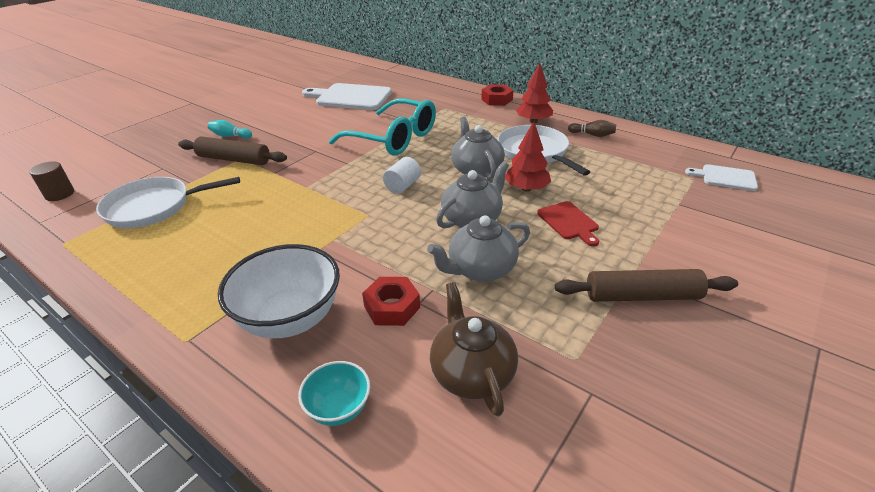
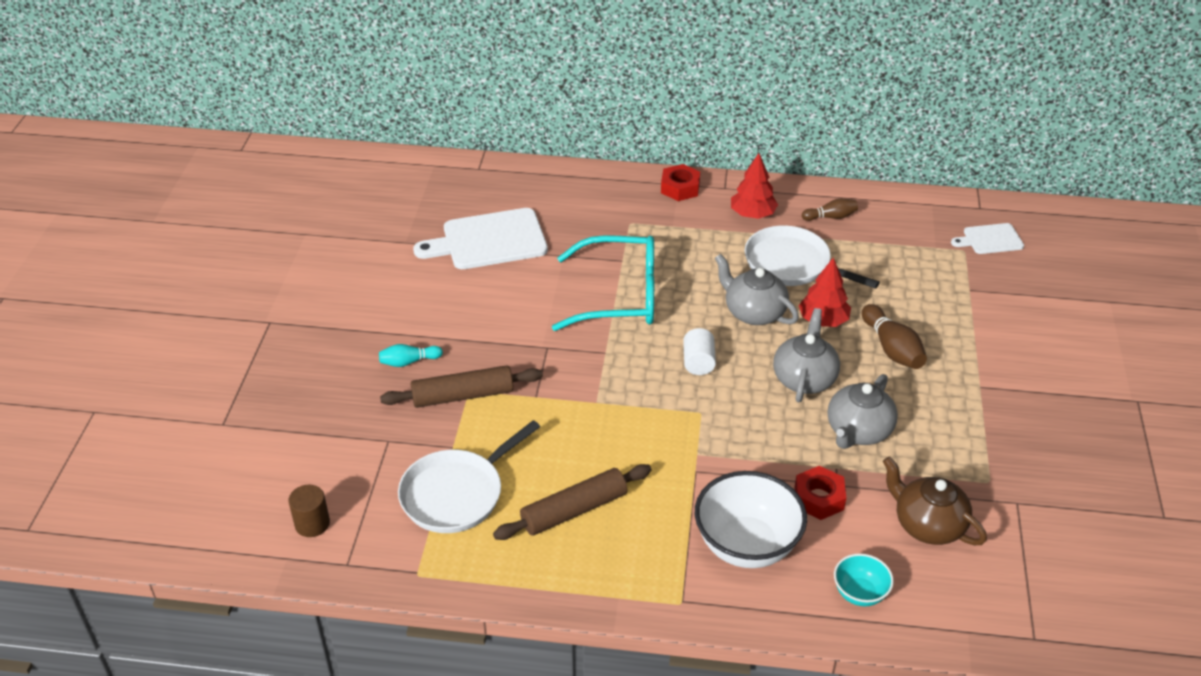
camera: 30 degrees left, 5 degrees up
(569, 222) = (892, 348): red cutting board -> brown bowling pin
(642, 296) = (1000, 405): brown rolling pin -> brown rolling pin (574, 510)

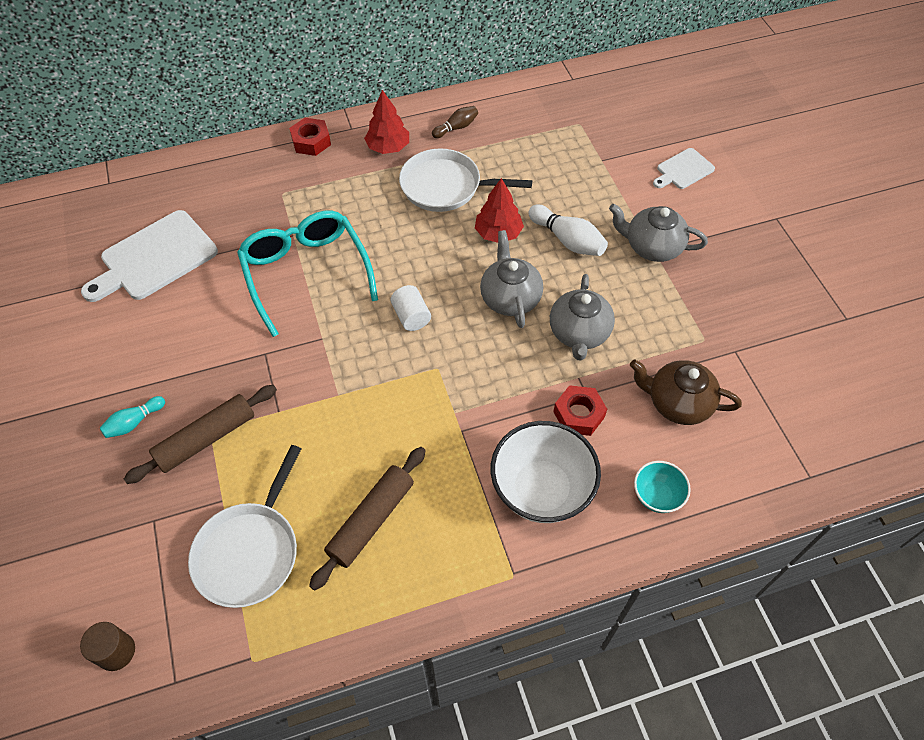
camera: 25 degrees left, 15 degrees up
(618, 296) = (306, 274): turquoise glasses -> turquoise glasses turned 90 degrees counterclockwise
(753, 312) = (435, 247): grey teapot -> grey teapot (652, 247)
(892, 348) = (567, 240): brown bowling pin -> white bowling pin
(990, 239) = (595, 106): white cutting board -> white cutting board (683, 170)

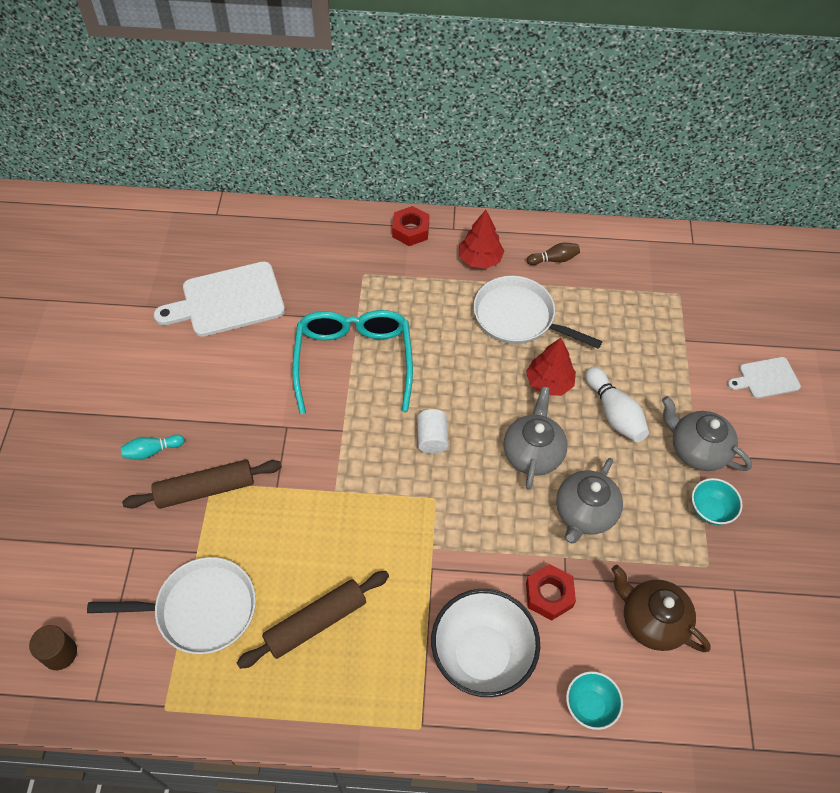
camera: 20 degrees right, 0 degrees up
(250, 552) = (201, 609): white pan -> white pan turned 135 degrees counterclockwise
(685, 293) = (710, 510): none -> turquoise bowl

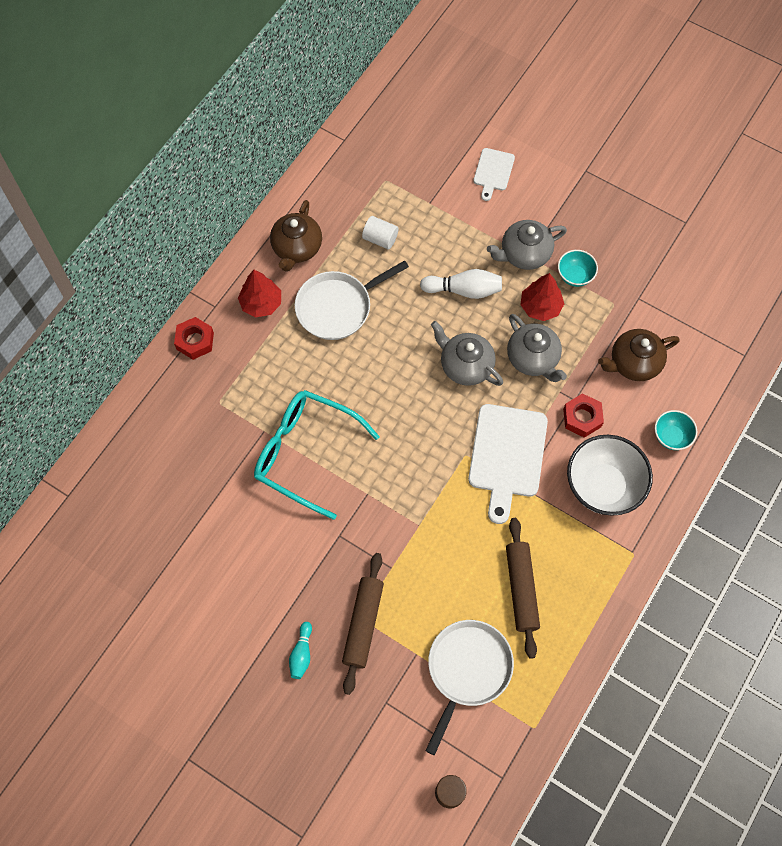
camera: 60 degrees left, 10 degrees up
(228, 300) = (178, 527): white cutting board -> white cutting board (507, 455)
(432, 438) = (412, 430): white cylinder -> white cylinder (380, 238)
(549, 383) = (411, 319): red tree -> red tree (540, 307)
(554, 259) = (297, 248): brown bowling pin -> brown teapot

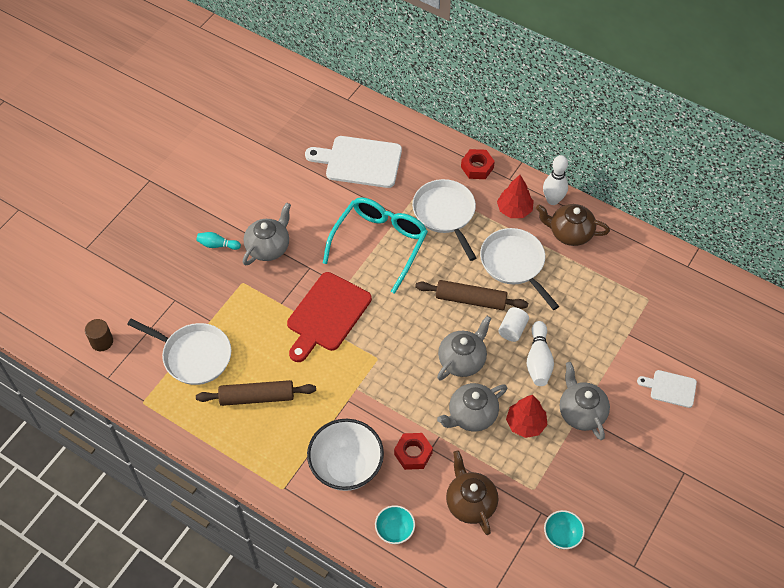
camera: 90 degrees right, 10 degrees down
(249, 262) = (553, 200): none -> white bowling pin
(263, 379) = (445, 213): none -> white pan
(306, 587) = (268, 247): none -> grey teapot
(363, 624) = (236, 284): brown rolling pin -> brown rolling pin (471, 300)
(380, 238) = (586, 295): white cylinder -> white cylinder (512, 330)
(407, 513) = (327, 315): none -> red cutting board
(507, 455) = (377, 390): white cutting board -> white cutting board (359, 162)
(575, 276) = (561, 455): turquoise bowl -> turquoise bowl (561, 535)

